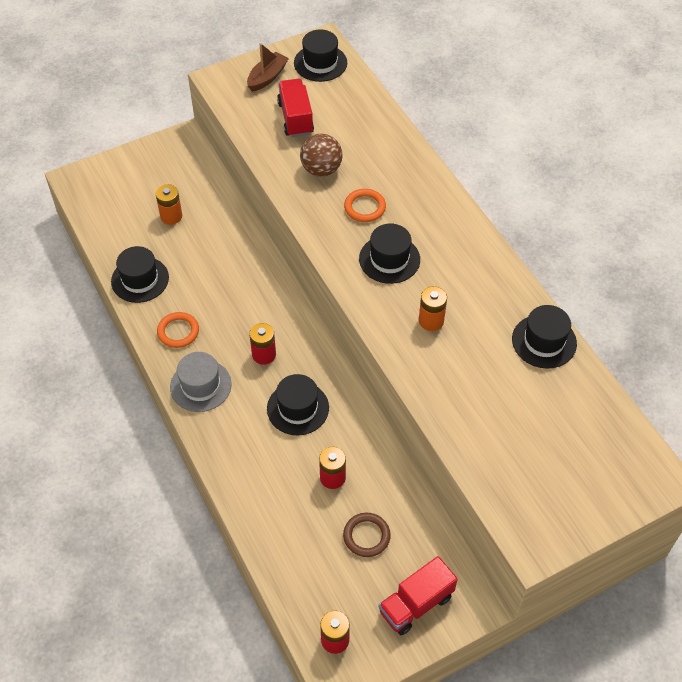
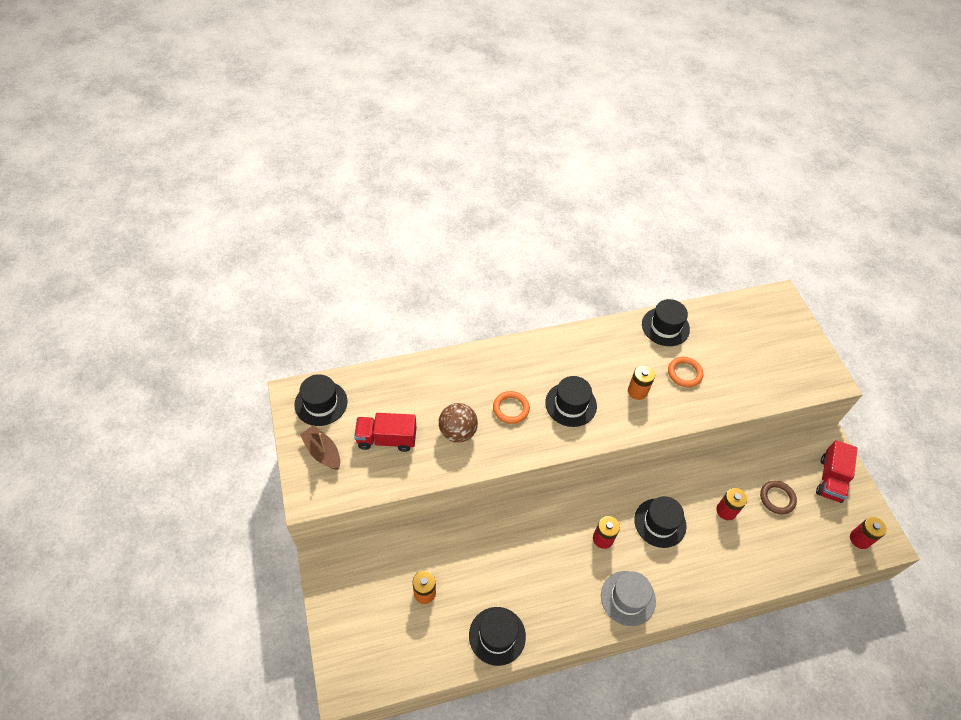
camera: 80 degrees left, 0 degrees up
(178, 332) = (566, 608): orange ring -> orange ring (684, 373)
(416, 604) = (830, 479): red truck -> red truck turned 45 degrees clockwise

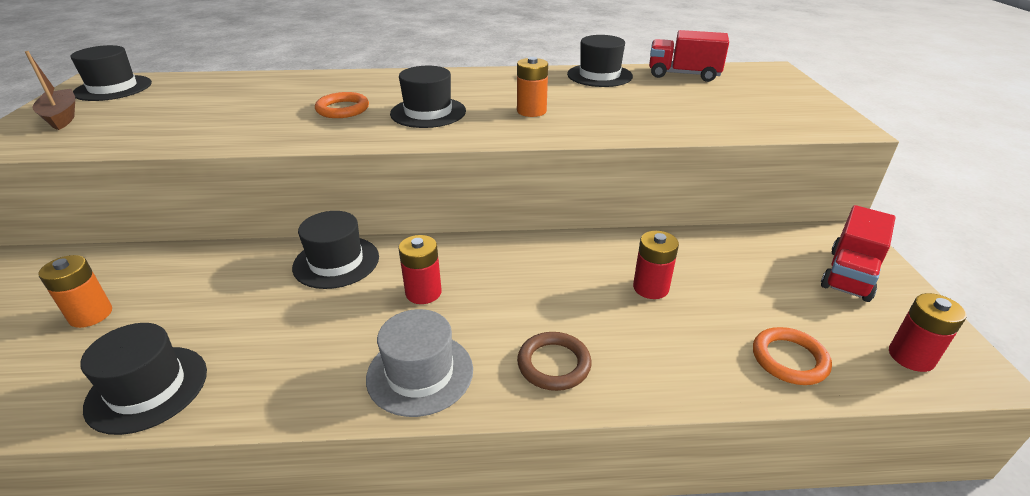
camera: 15 degrees right, 20 degrees down
(386, 439) = (154, 115): red truck -> red truck (683, 75)
(458, 432) = (252, 118): brown ball -> none
(660, 523) = (529, 287): black hat -> black hat (336, 262)
(684, 373) = (609, 104): orange ring -> orange ring (789, 359)
(777, 498) = (747, 285): brown ring -> brown ring (554, 364)

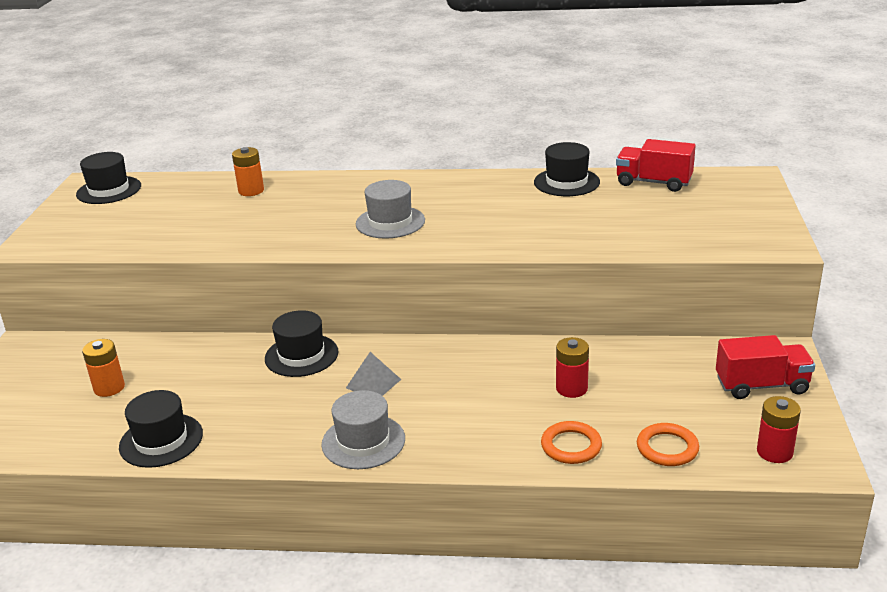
camera: 10 degrees right, 5 degrees down
(62, 117) = (75, 220): brown boat -> none
(342, 109) = (313, 217): orange ring -> orange ring (571, 446)
(423, 292) = (373, 383): red battery -> grey pyramid
(428, 112) = (390, 222): black hat -> grey hat
(531, 111) = (486, 223): orange battery -> orange battery (251, 191)
(554, 364) = (470, 441): brown ring -> none
(849, 274) = (761, 385): red truck -> red truck turned 135 degrees counterclockwise

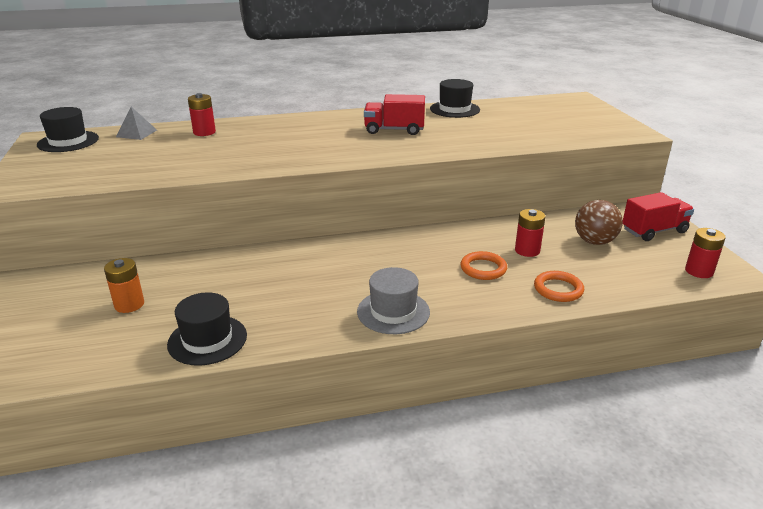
camera: 20 degrees left, 0 degrees up
(251, 191) = (204, 132): orange battery -> red battery
(301, 355) = (295, 256): black hat -> none
(373, 383) = (371, 268): grey pyramid -> grey pyramid (136, 133)
(390, 222) = (341, 143): grey hat -> none
(653, 182) = (516, 105): red truck -> red truck (394, 130)
(667, 389) = (594, 241): none -> brown ball
(667, 448) = (626, 280): orange ring -> orange ring (483, 268)

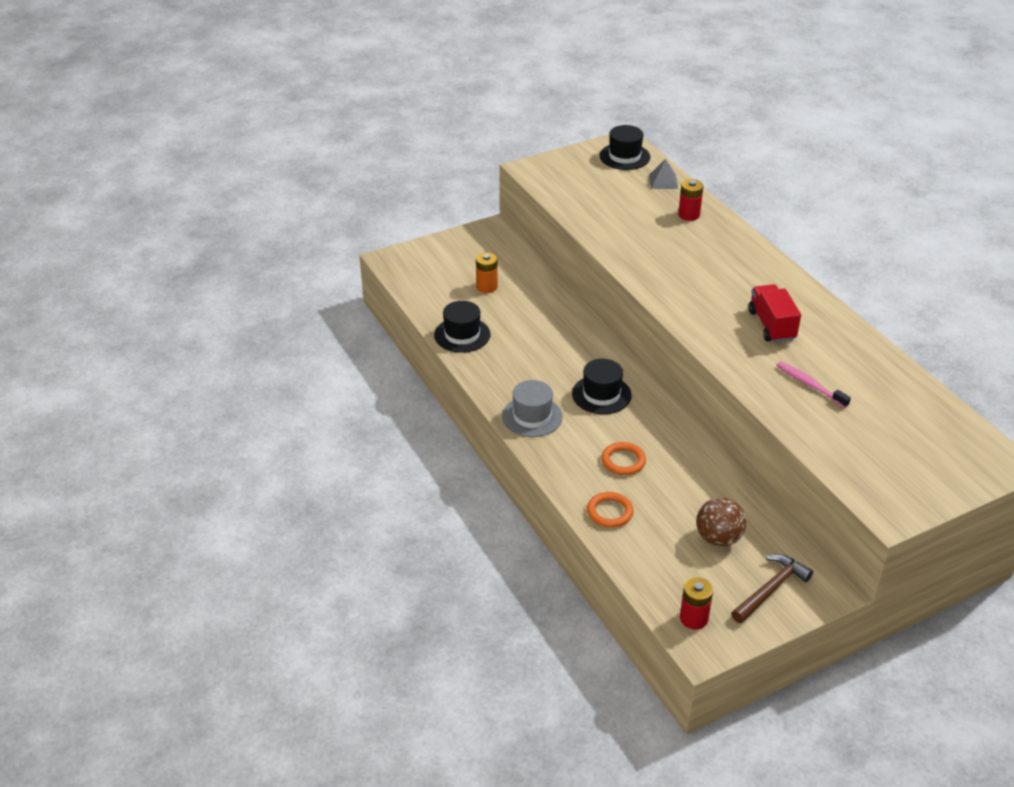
camera: 75 degrees right, 10 degrees up
(454, 109) = (873, 359): black hat -> black hat (601, 394)
(479, 131) = (809, 385): none -> pink toothbrush
(527, 250) = (672, 488): red battery -> none
(654, 231) = (771, 589): red truck -> brown hammer

